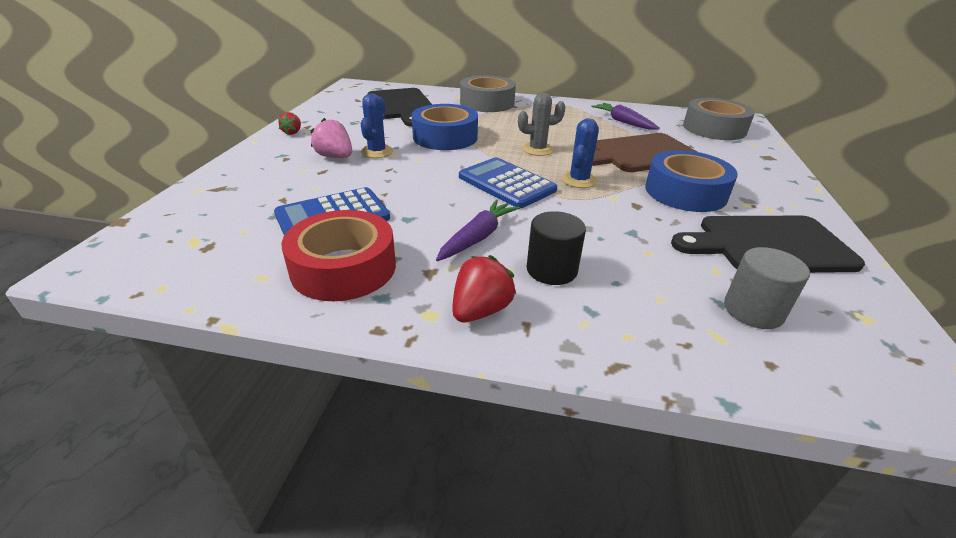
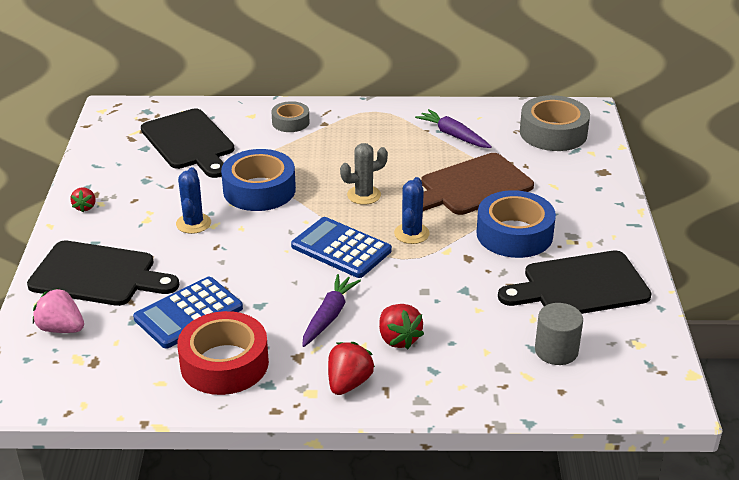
camera: 10 degrees left, 0 degrees up
(268, 176) = (98, 275): none -> black cutting board
(335, 157) = (152, 237): pink strawberry -> pink strawberry (61, 328)
(487, 103) = (290, 122): grey tape -> grey tape, size x0.57
(551, 270) = (398, 339): black cylinder -> red strawberry

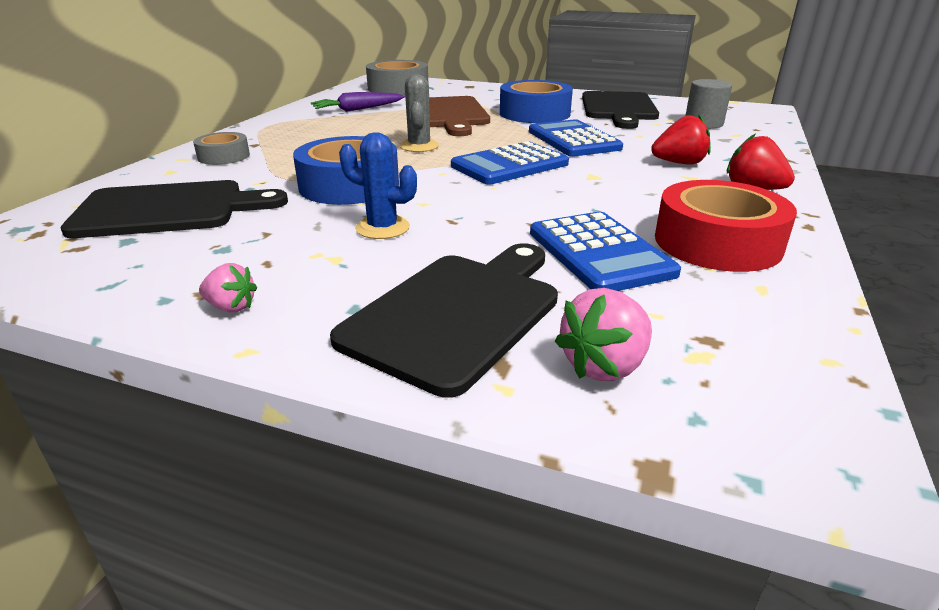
camera: 70 degrees left, 5 degrees down
(85, 207) = (231, 307): red strawberry -> pink strawberry
(329, 316) = (632, 183): purple carrot -> none
(411, 233) = (506, 139): blue cactus -> none
(434, 271) = (573, 140): none -> blue calculator

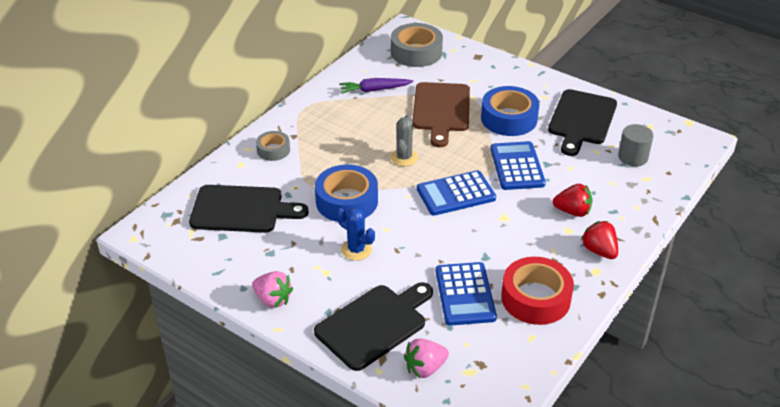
camera: 15 degrees right, 10 degrees up
(231, 307) = (273, 299): pink strawberry -> pink strawberry, size x1.59

